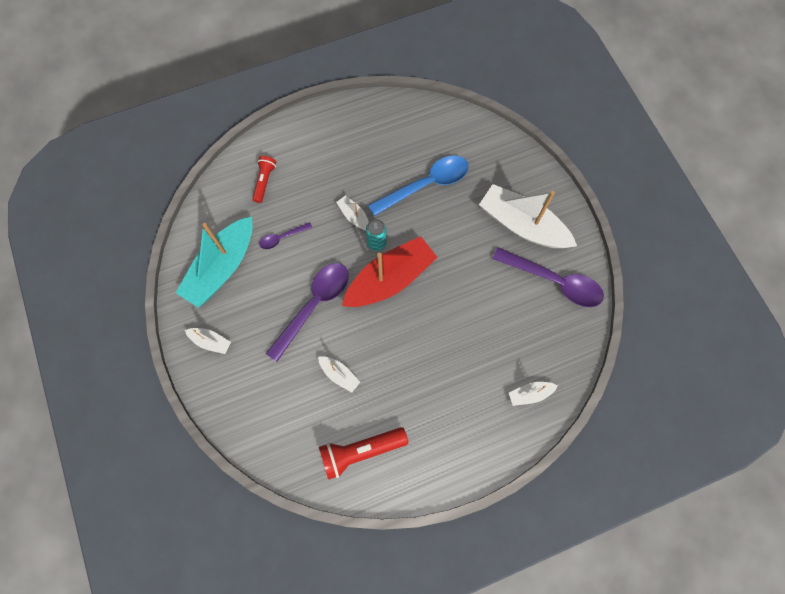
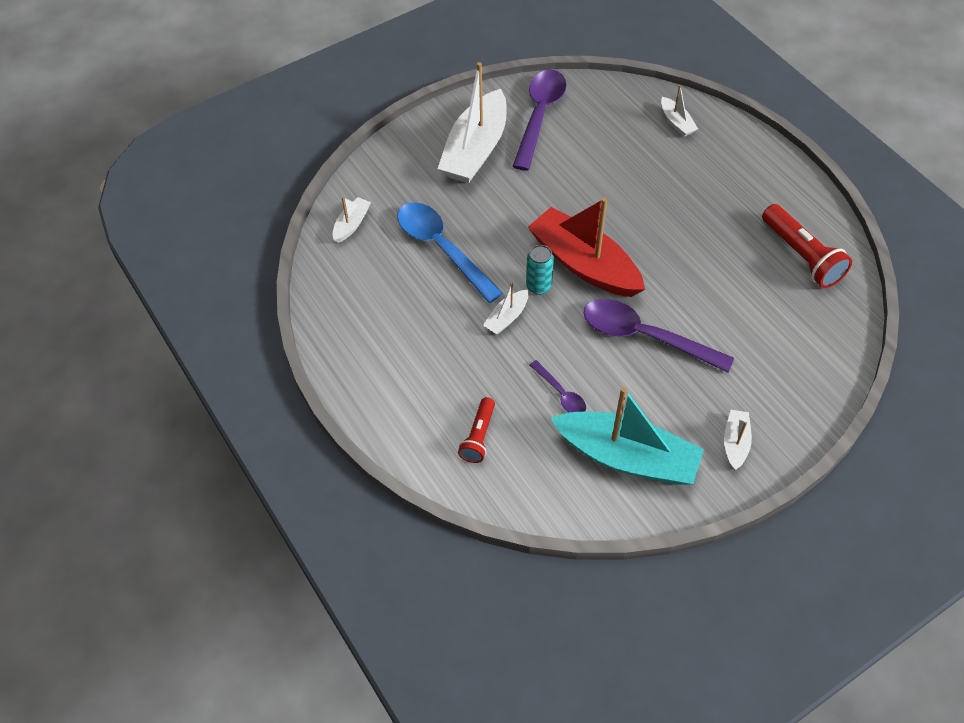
camera: 100 degrees left, 15 degrees down
(264, 181) = (479, 436): red flashlight -> red flashlight turned 75 degrees counterclockwise
(339, 375) = (723, 292): white boat -> white boat (352, 224)

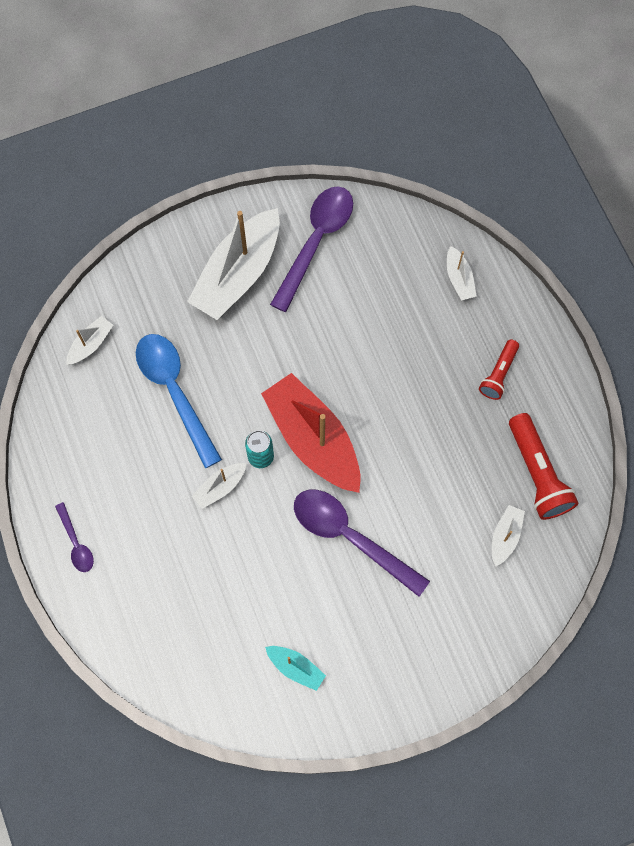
camera: 10 degrees right, 15 degrees up
(479, 436) = (161, 616): red flashlight -> red flashlight (498, 374)
(561, 393) = (251, 585): purple spoon -> purple spoon (76, 543)
(627, 457) = (296, 668): turquoise boat -> turquoise boat, size x0.45
(735, 443) = (403, 674): white boat -> white boat (505, 536)

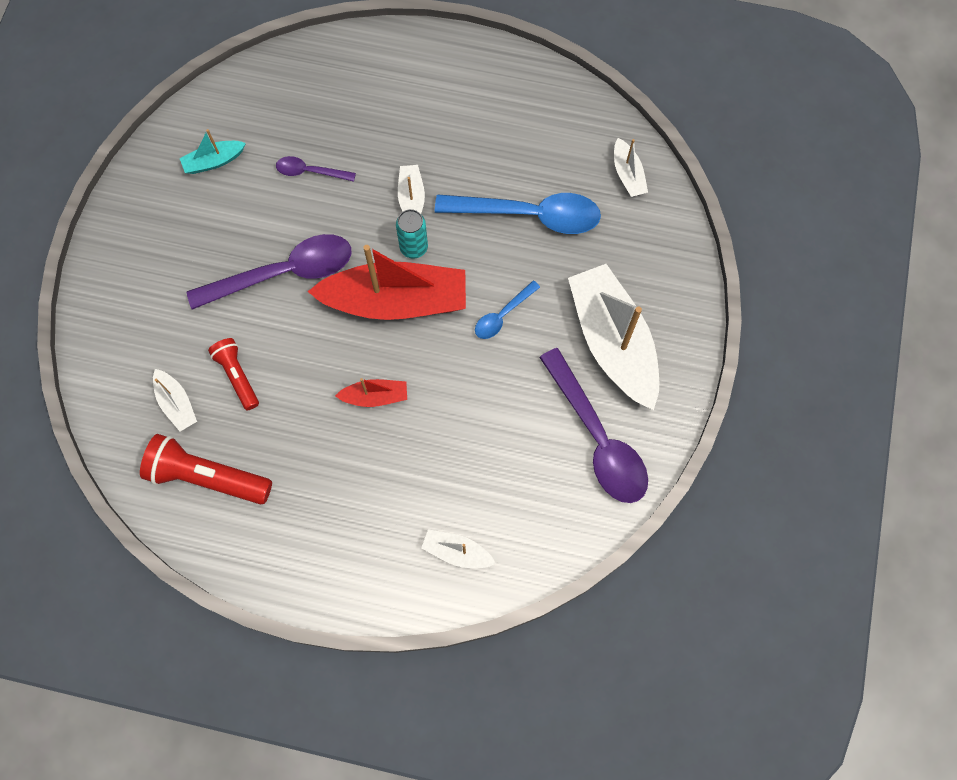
camera: 125 degrees right, 0 degrees up
(76, 543) = (449, 64): purple spoon -> purple spoon (310, 172)
(270, 358) = (502, 315): none -> blue spoon
(395, 402) = (375, 396): none -> red boat
(498, 374) = (329, 515): red flashlight -> red flashlight (237, 376)

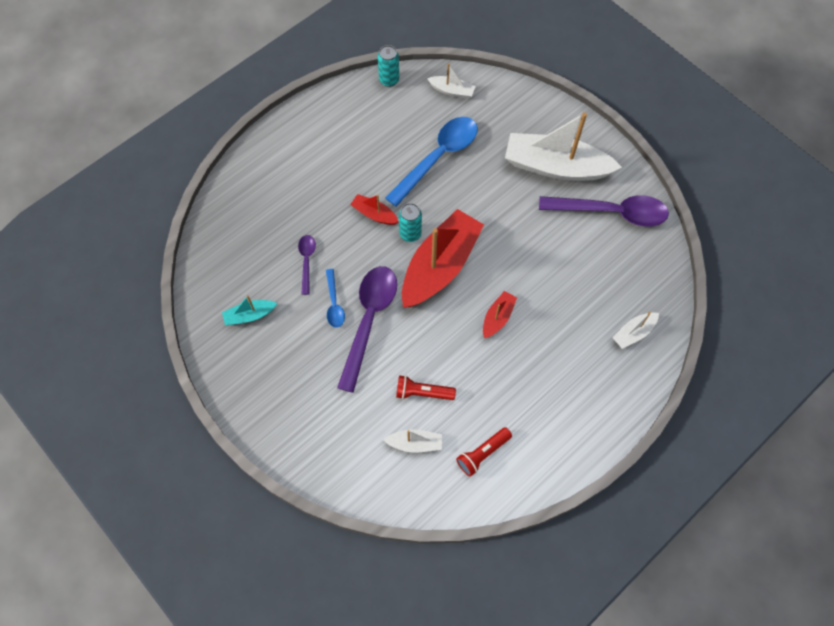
camera: 55 degrees left, 5 degrees down
(207, 477) = (483, 453): red flashlight -> red flashlight, size x0.61
(214, 161) = (249, 315): turquoise boat -> turquoise boat turned 60 degrees clockwise
(310, 172) = (306, 261): purple spoon -> purple spoon turned 135 degrees clockwise
(411, 198) = (374, 214): white boat -> red boat
(502, 315) = (495, 213): blue spoon -> blue spoon (334, 303)
(590, 104) = (389, 80): none -> turquoise can

